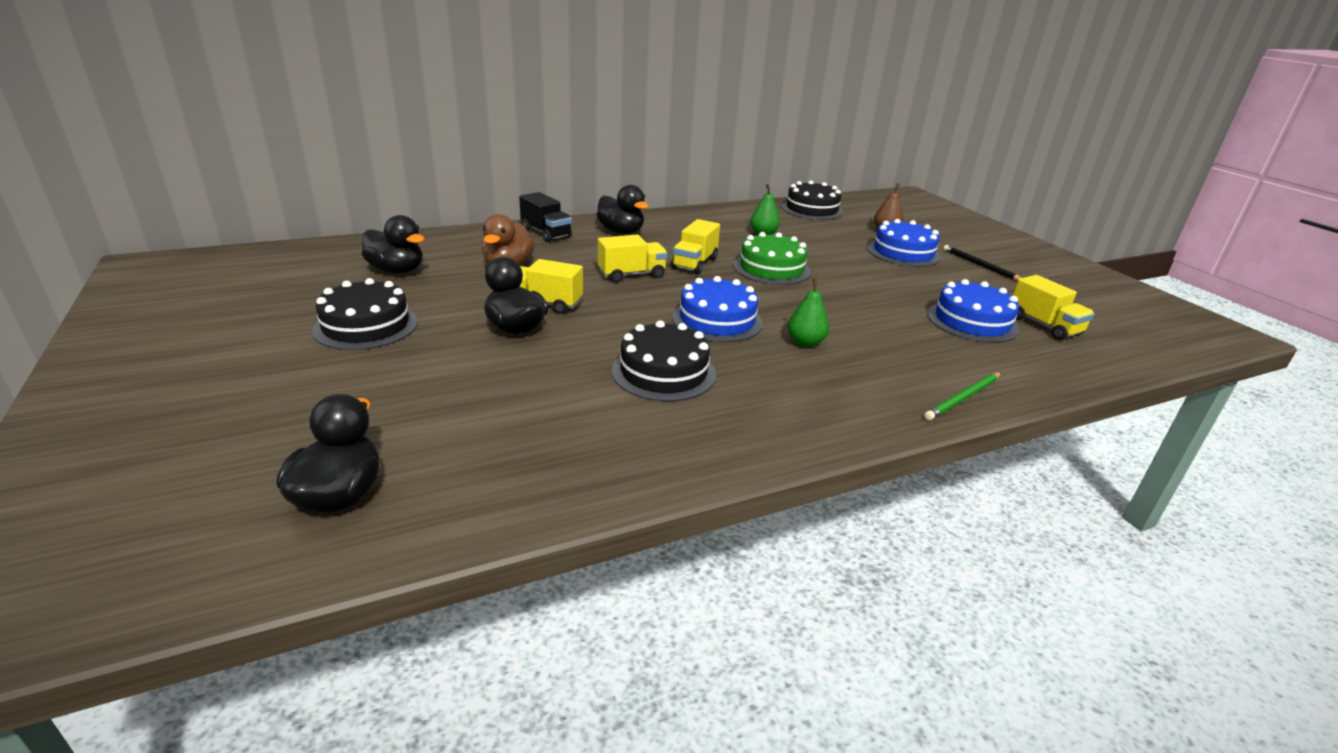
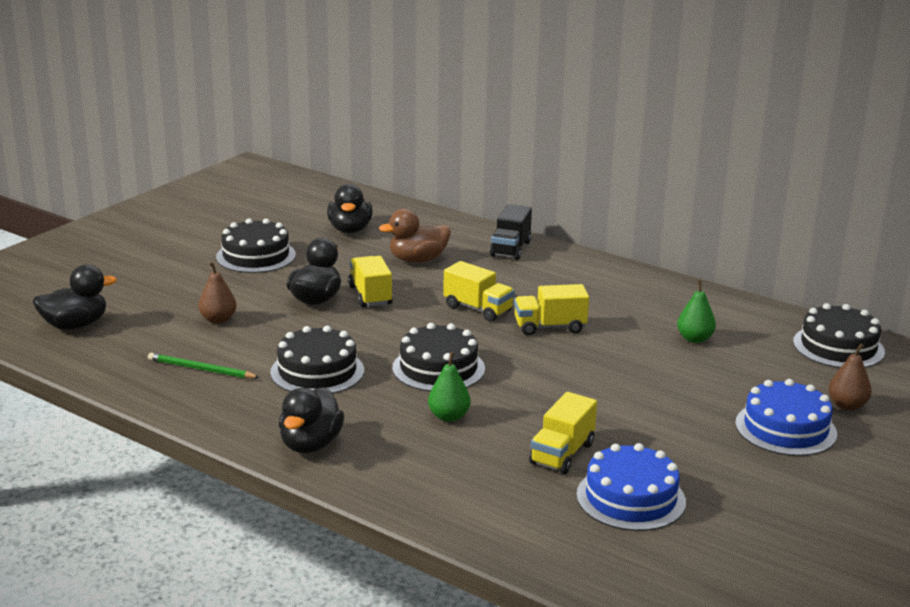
camera: 60 degrees right, 5 degrees down
(480, 390) = (218, 320): none -> brown pear
(621, 232) = (571, 275): black duck -> black duck (310, 445)
(717, 320) = (438, 368): blue cake -> black cake
(771, 268) = (600, 365): green cake -> none
(963, 398) = (435, 512): green pencil -> green pencil (201, 369)
(980, 265) = (833, 485): black pencil -> none
(1044, 326) = (689, 547): yellow truck -> yellow truck (562, 454)

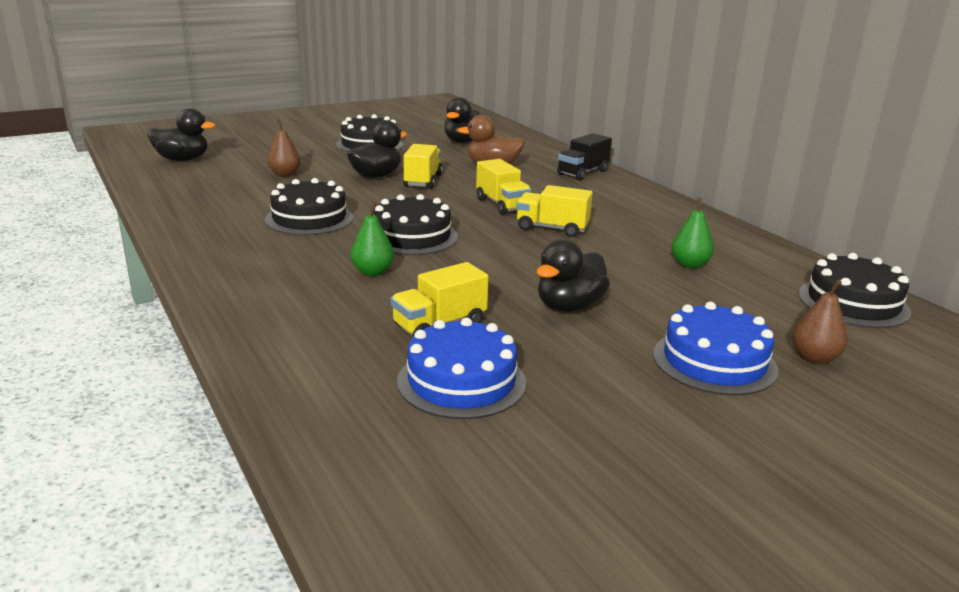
camera: 25 degrees right, 0 degrees up
(201, 369) = (225, 200): green pencil -> none
(310, 445) = (228, 265): black duck -> black duck (569, 306)

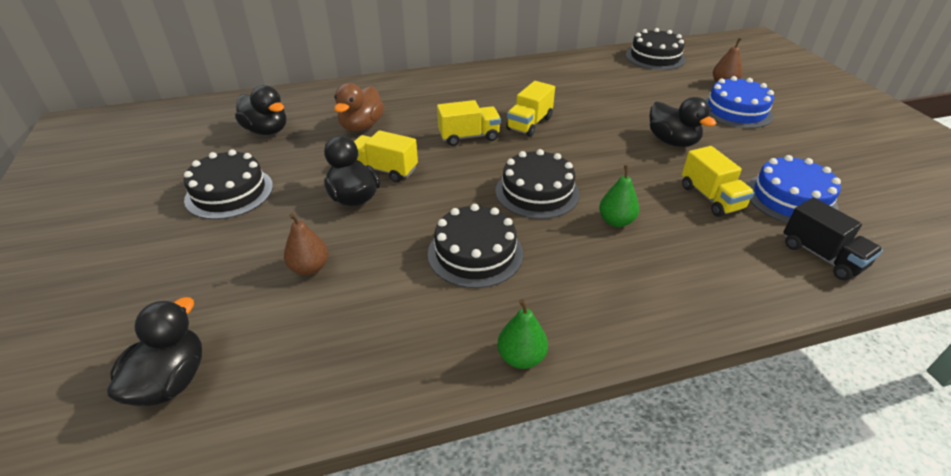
camera: 75 degrees left, 15 degrees up
(583, 173) = (402, 88): black truck -> black truck (822, 256)
(689, 264) = (601, 88): green pear -> green pear (521, 357)

